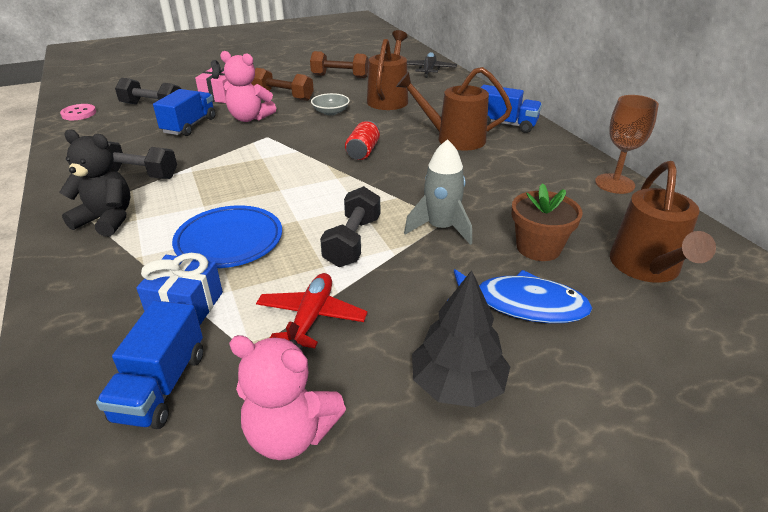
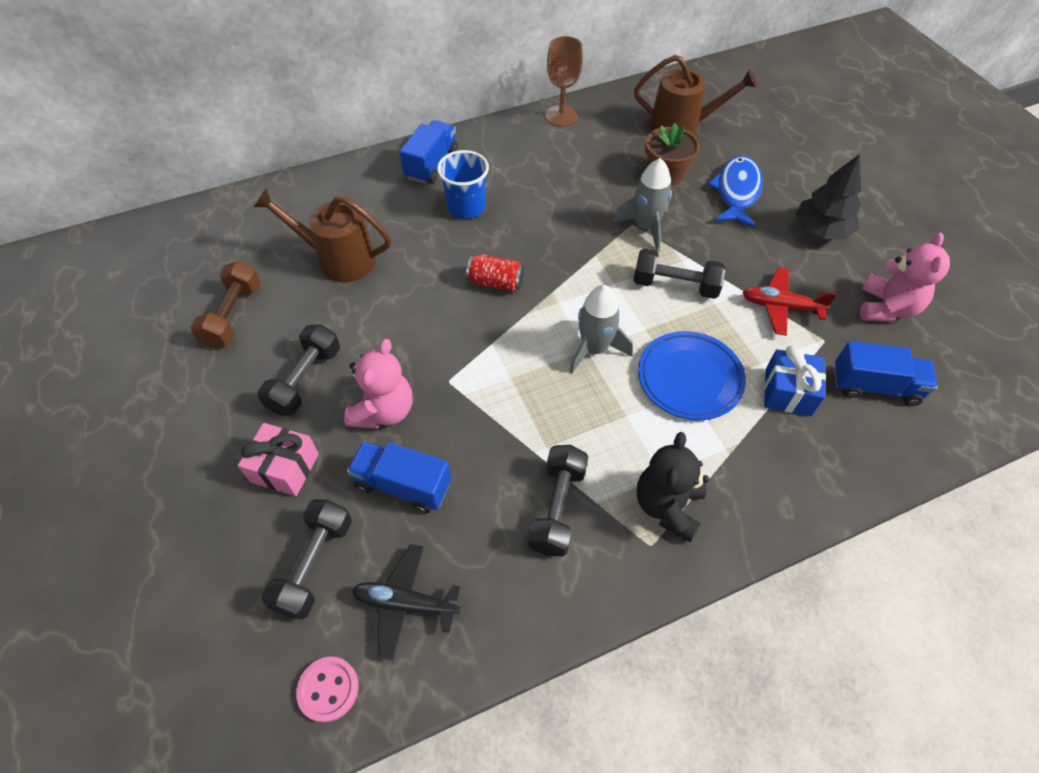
camera: 90 degrees left, 20 degrees up
(280, 193) = (594, 349): none -> grey rocket
(283, 96) = (305, 380): brown dumbbell -> black dumbbell
(331, 112) = (375, 318): grey bowl -> none
(429, 70) = (236, 216): black plane -> black plane (405, 603)
(453, 139) = (466, 207): brown watering can -> blue cup

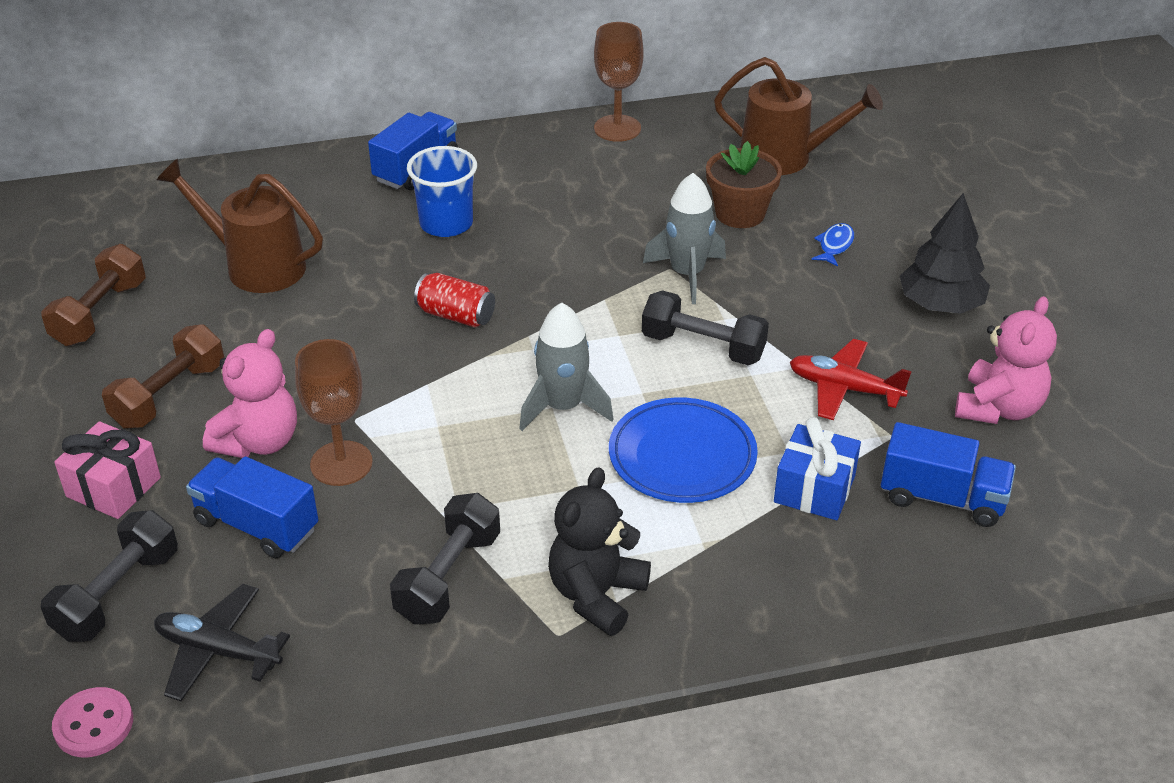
camera: 10 degrees right, 15 degrees down
(305, 380) = (169, 395): black dumbbell -> brown dumbbell
(450, 421) = (341, 463): none -> brown goblet
(736, 192) = (835, 245): blue fish -> blue fish, size x0.48

